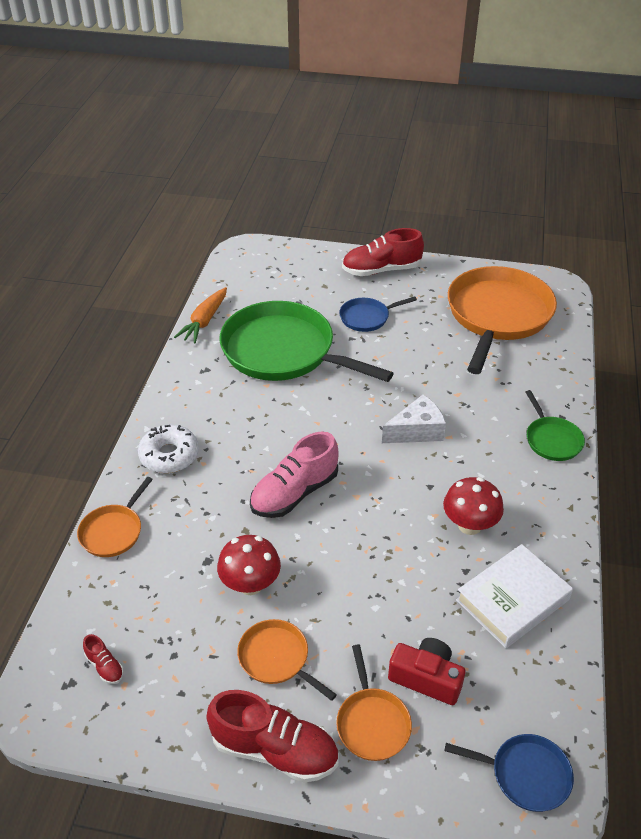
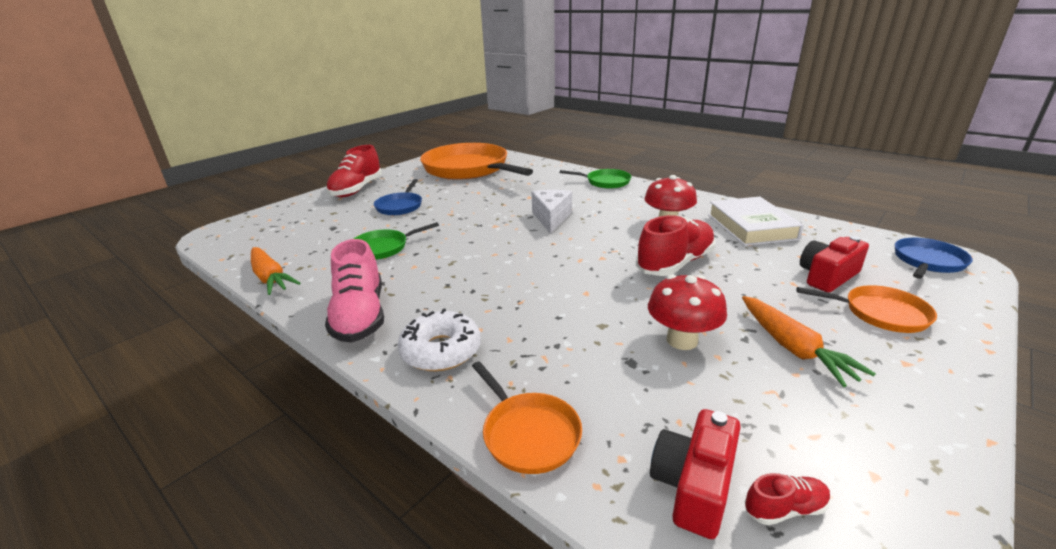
camera: 60 degrees left, 15 degrees down
(105, 620) = (693, 485): none -> red camera
(274, 750) = (924, 380): red shoe -> red shoe (675, 263)
(276, 658) = (793, 348): orange pan -> orange carrot
(283, 351) = (383, 248): green pan -> green pan, size x0.46
(294, 493) = (573, 285): pink shoe -> pink shoe (360, 316)

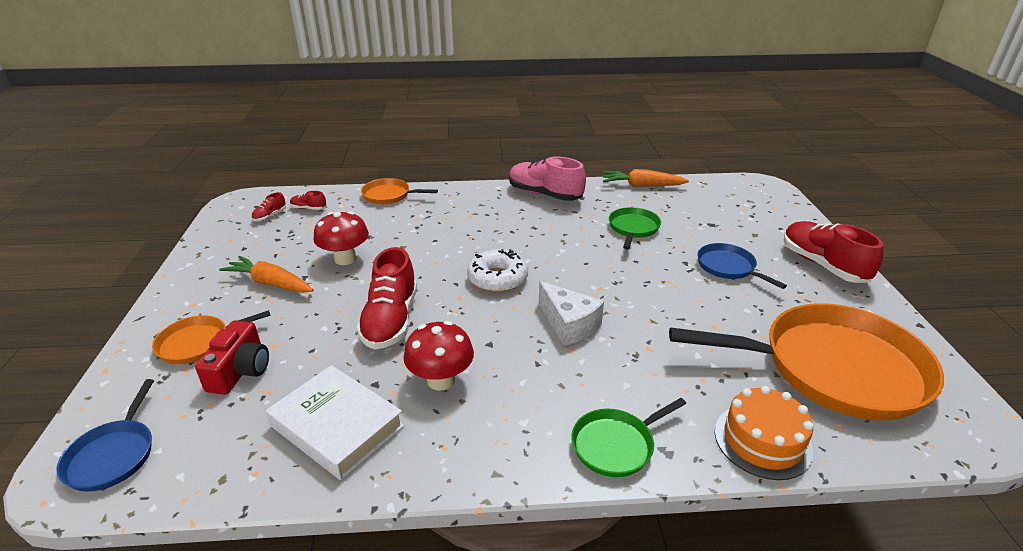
camera: 135 degrees right, 5 degrees up
(441, 350) = (473, 201): white donut -> white donut (497, 278)
(544, 167) = (762, 440): none -> orange cake
(693, 485) = (309, 208): red camera -> red shoe

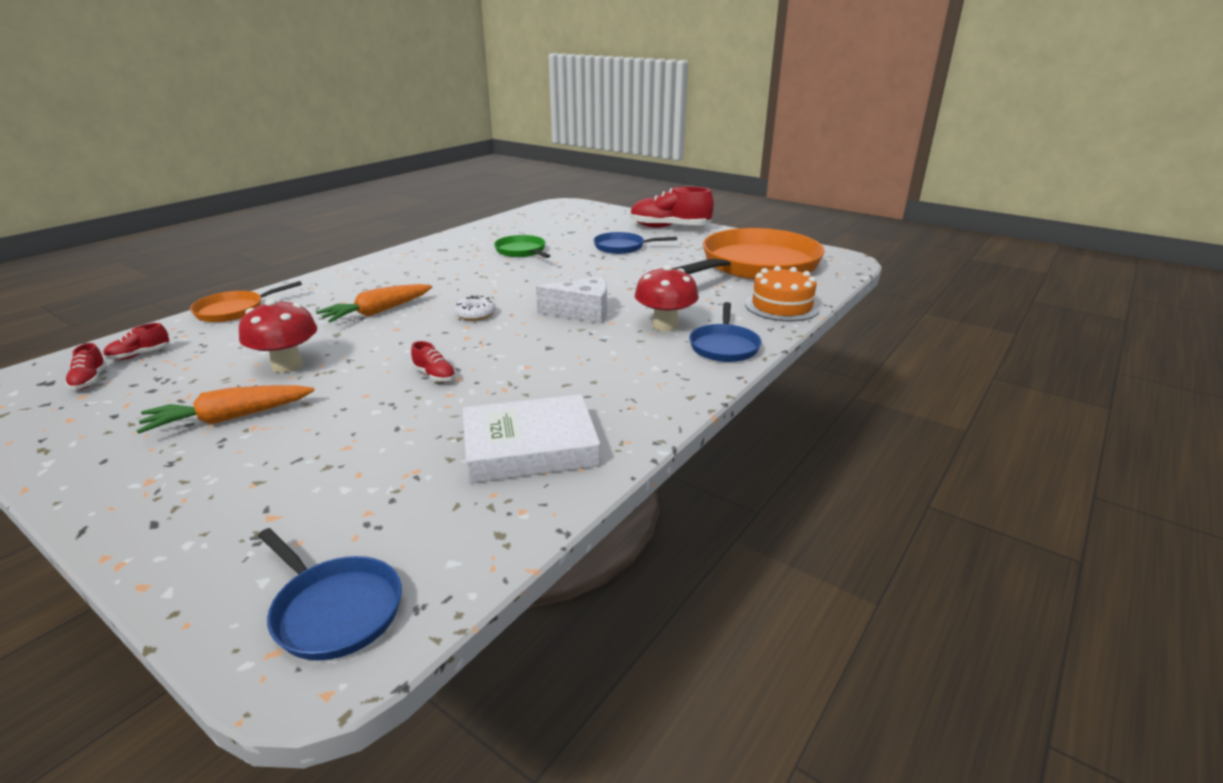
camera: 50 degrees left, 5 degrees down
(198, 343) = (238, 495): orange pan -> none
(240, 370) = (347, 479): red camera -> none
(391, 320) = (434, 375): red shoe -> red shoe, size x0.44
(441, 380) = (555, 381): red mushroom -> red mushroom (665, 325)
(497, 278) = (475, 314): white donut -> white donut, size x0.61
(545, 194) = (408, 257): pink shoe -> none
(616, 445) = (724, 346): green pan -> blue pan
(642, 186) = (479, 228): orange carrot -> orange carrot (378, 312)

